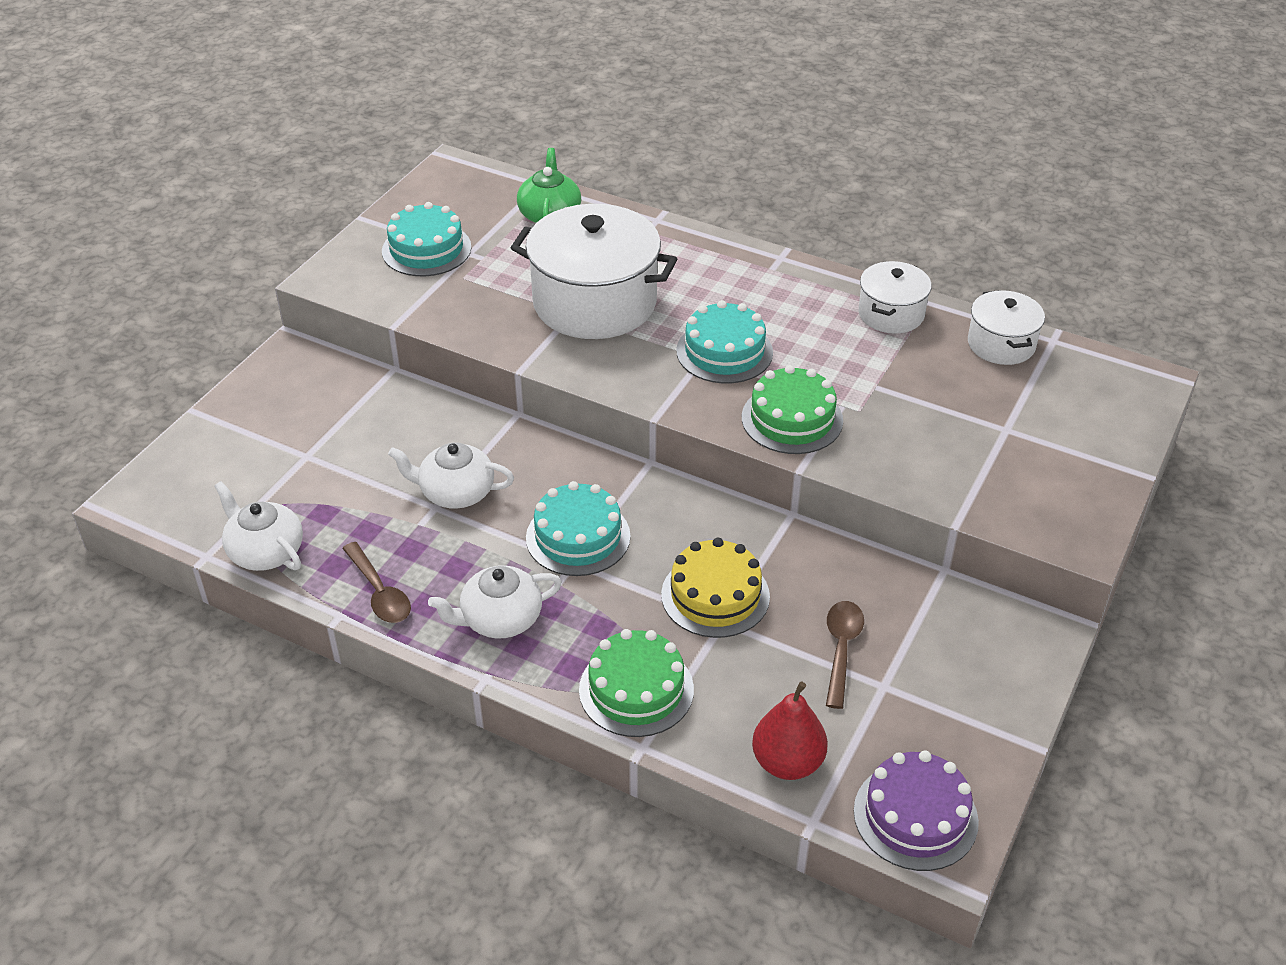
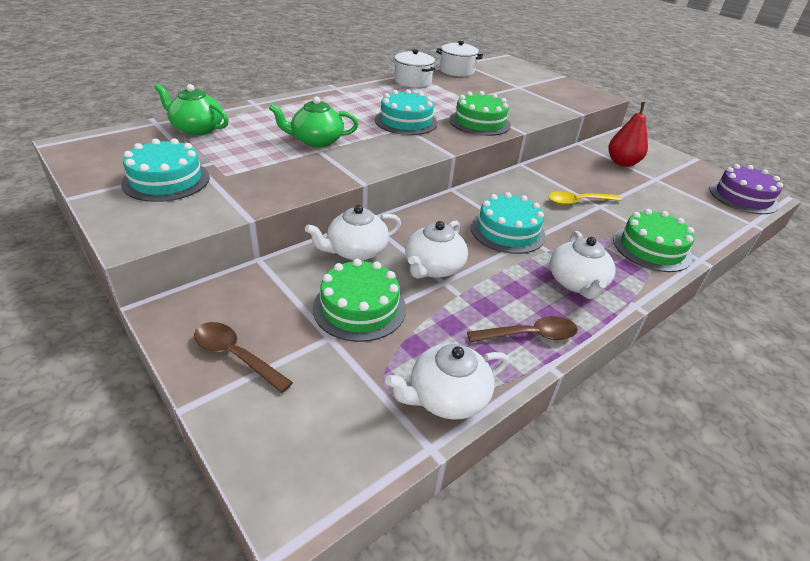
camera: 70 degrees left, 5 degrees down
(357, 460) = (359, 307): none -> green cake
(450, 426) = (356, 251): none -> white teapot
(595, 302) = (316, 141): white pot -> green teapot
(715, 595) = (578, 202): yellow cake -> yellow spoon
(787, 762) = (710, 218): red pear -> red pear (622, 163)
(841, 649) = (628, 181): brown spoon -> brown spoon (235, 355)

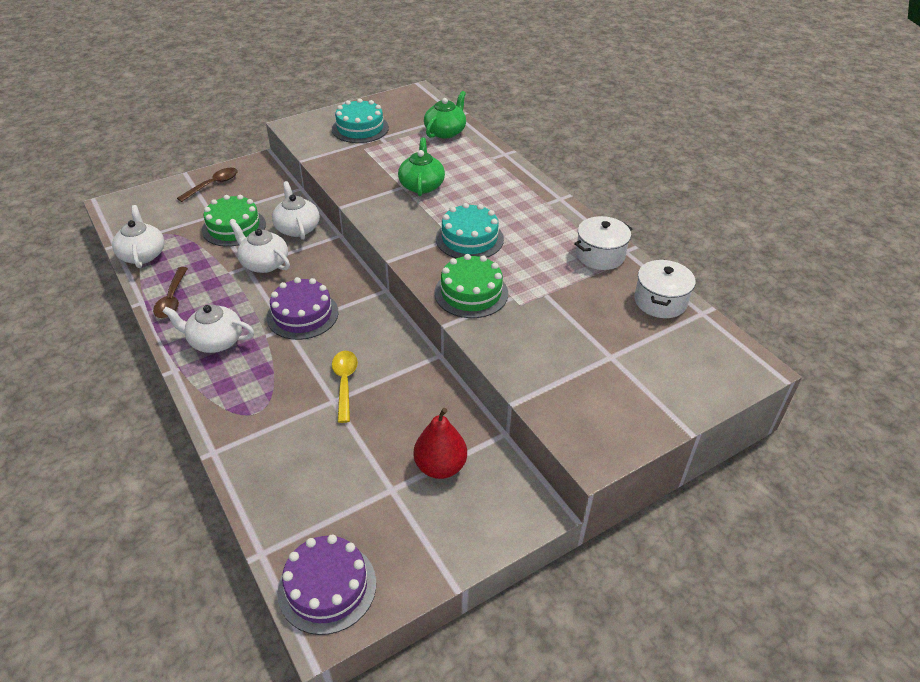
camera: 100 degrees right, 5 degrees up
(507, 231) = (302, 314): turquoise cake -> purple cake
(651, 248) = (244, 416): green cake -> none

